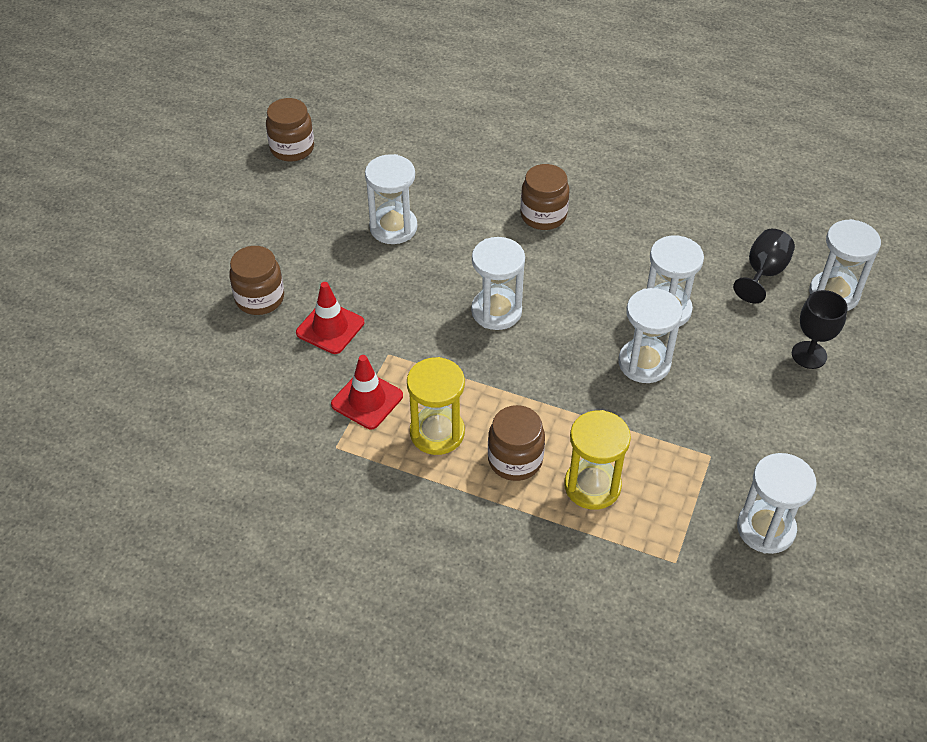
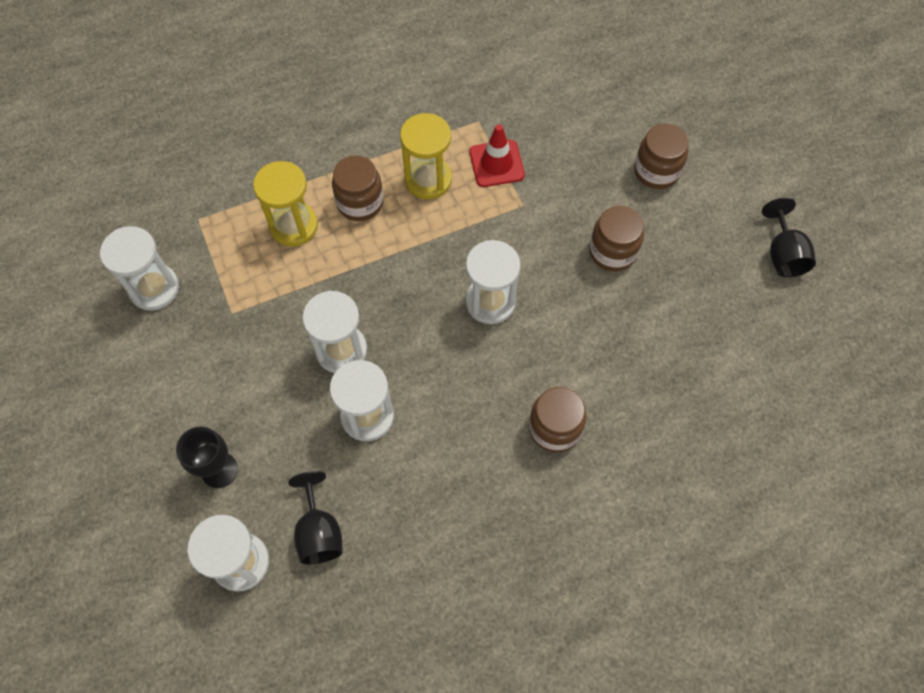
camera: 135 degrees right, 15 degrees up
(262, 190) = (783, 254): none -> black goblet
(292, 148) = (822, 313): brown jar -> brown jar (612, 252)
(330, 328) = (583, 190): red traffic cone -> none
(393, 227) = (649, 308): white hourglass -> none

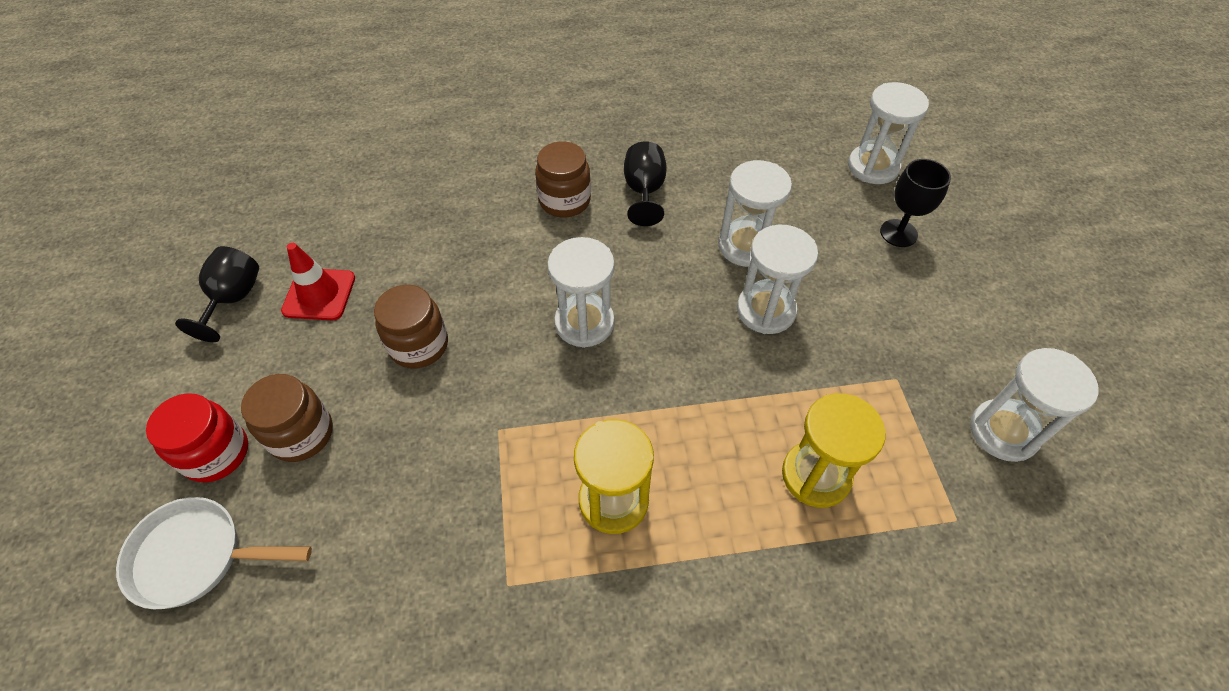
camera: 165 degrees left, 10 degrees down
(319, 532) = (802, 173): black goblet -> black goblet (644, 191)
(360, 202) = (718, 488): brown jar -> none
(496, 164) = (508, 501): red traffic cone -> red traffic cone (319, 294)
(669, 94) = (196, 556): none -> white pan
(703, 147) = (216, 453): none -> red jar

